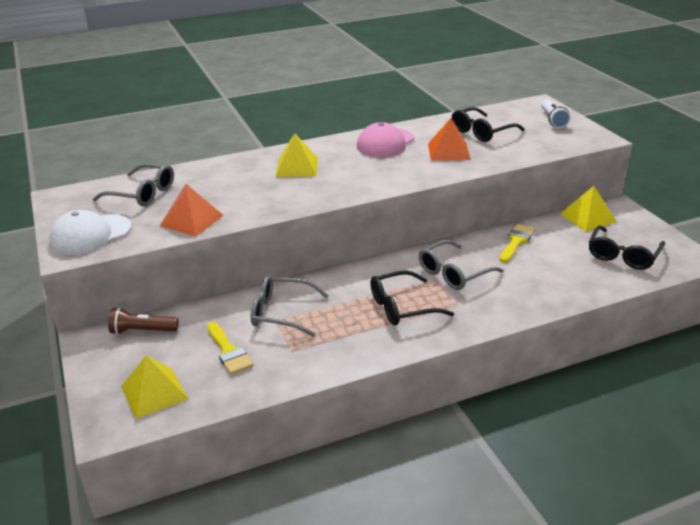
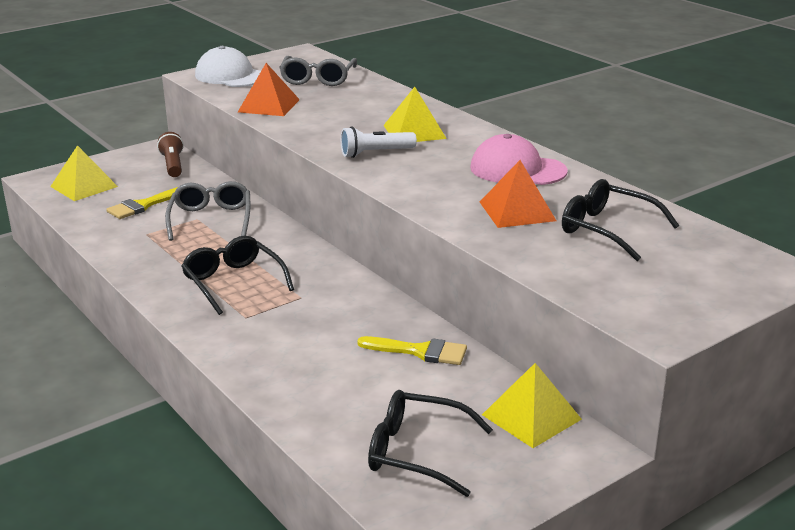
camera: 75 degrees right, 5 degrees down
(453, 273) = (317, 309): grey glasses -> none
(552, 120) = (711, 286): white flashlight -> white flashlight (375, 153)

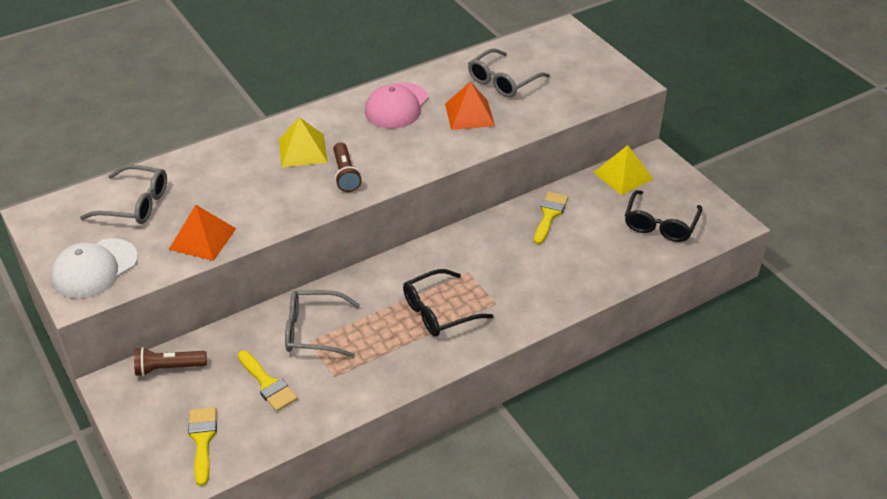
camera: 85 degrees left, 15 degrees up
(84, 186) = (202, 440): yellow pyramid -> yellow brush
(375, 153) = (345, 174): white flashlight -> brown flashlight
(607, 229) = (503, 81): black glasses -> grey glasses

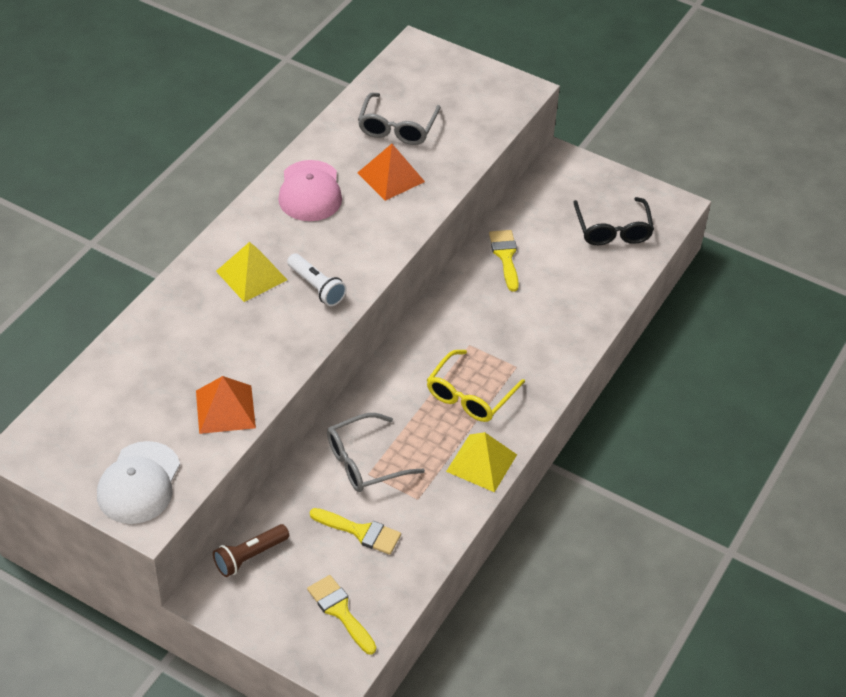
camera: 30 degrees left, 5 degrees up
(135, 204) = (121, 398): grey glasses -> none
(345, 174) = (316, 287): brown flashlight -> white flashlight
(438, 311) = (470, 395): black glasses -> yellow glasses
(623, 175) = (546, 189): yellow pyramid -> yellow pyramid (481, 463)

